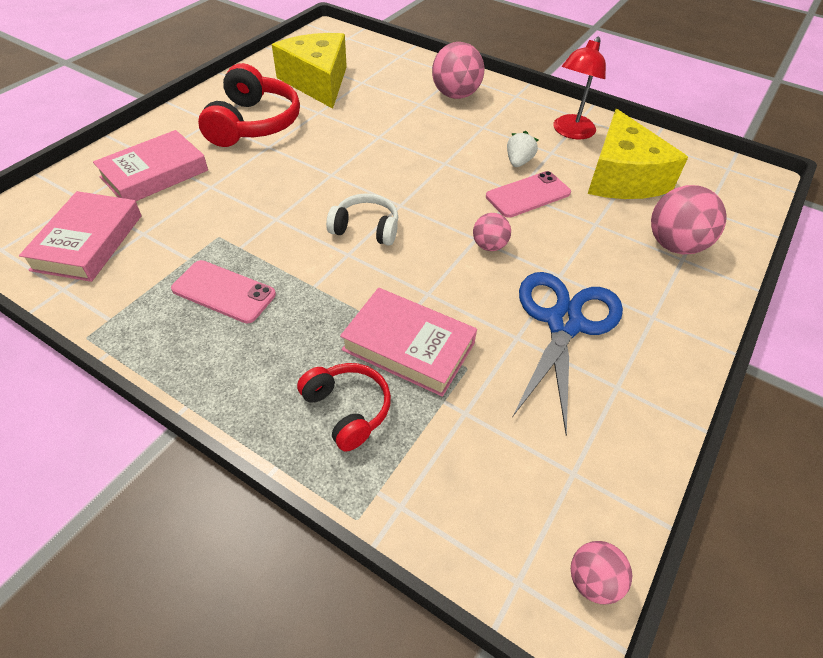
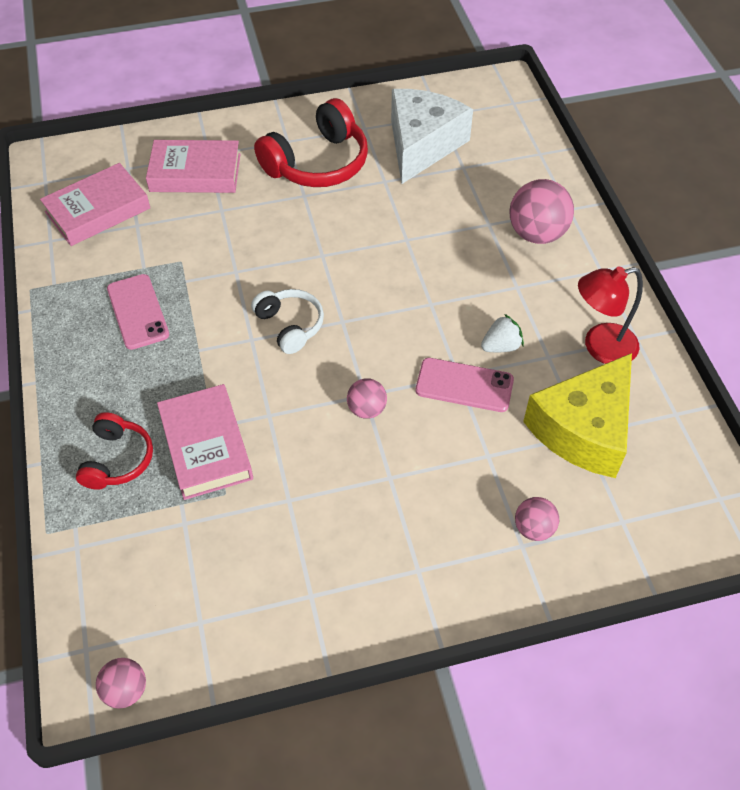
camera: 45 degrees right, 5 degrees up
(317, 82) = (422, 145): yellow cheese -> white cheese
(564, 323) = (338, 517): blue scissors -> none
(674, 245) = (533, 528): pink ball -> pink ball, size x0.56

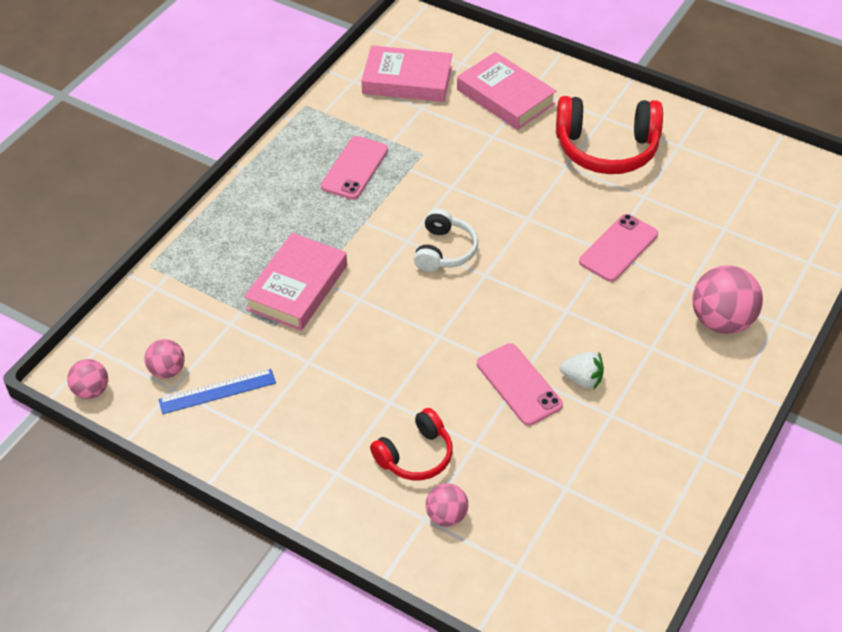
camera: 45 degrees right, 5 degrees down
(117, 459) = (236, 253): red headphones -> red headphones (415, 455)
(242, 589) = (217, 391): none -> blue ruler
(366, 409) = (428, 346): pink ball -> pink ball (167, 370)
(412, 231) = (618, 248): none -> pink phone
(422, 145) = (711, 189): white cheese -> none
(584, 429) = (571, 484): yellow cheese -> none
(600, 347) = (662, 440): red lamp -> none

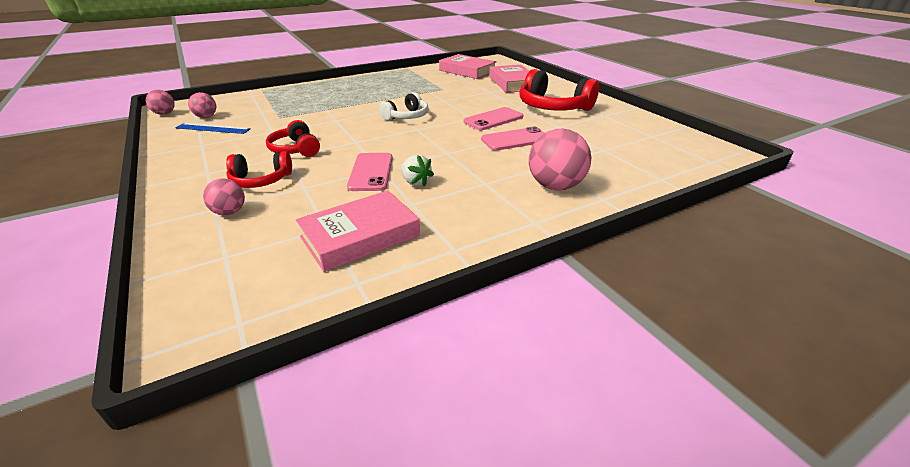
camera: 30 degrees right, 15 degrees down
(297, 287) = (312, 109): pink book -> pink book (360, 236)
(355, 168) = (402, 86): pink phone -> pink phone (493, 119)
(385, 384) = (296, 149): none -> red headphones

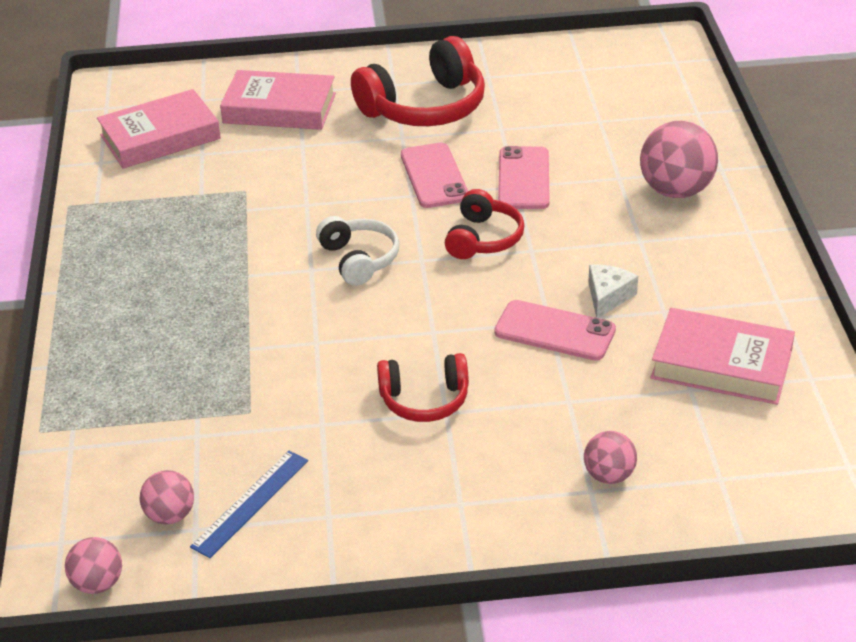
camera: 65 degrees left, 5 degrees up
(261, 180) = (522, 443): red headphones -> red headphones (483, 238)
(360, 236) = (721, 364): pink book -> pink book turned 60 degrees counterclockwise
(415, 182) = (608, 297): white strawberry -> white cheese

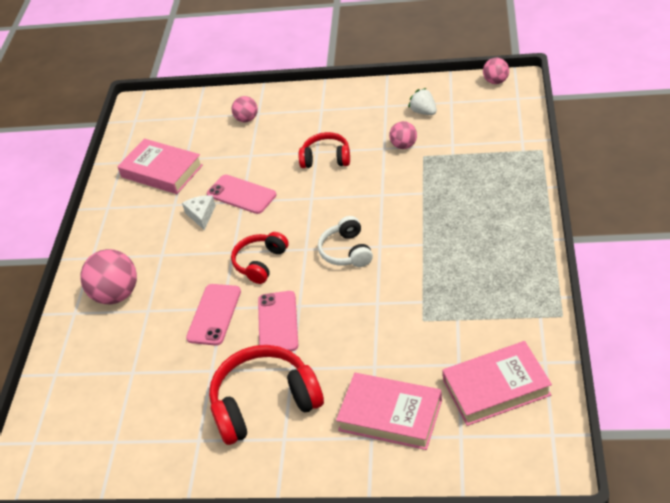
camera: 165 degrees left, 5 degrees up
(170, 515) = (464, 107): pink ball -> pink ball (404, 145)
(250, 503) = (423, 112): blue ruler -> white strawberry
(608, 297) = (201, 215): white cheese -> white cheese turned 135 degrees clockwise

